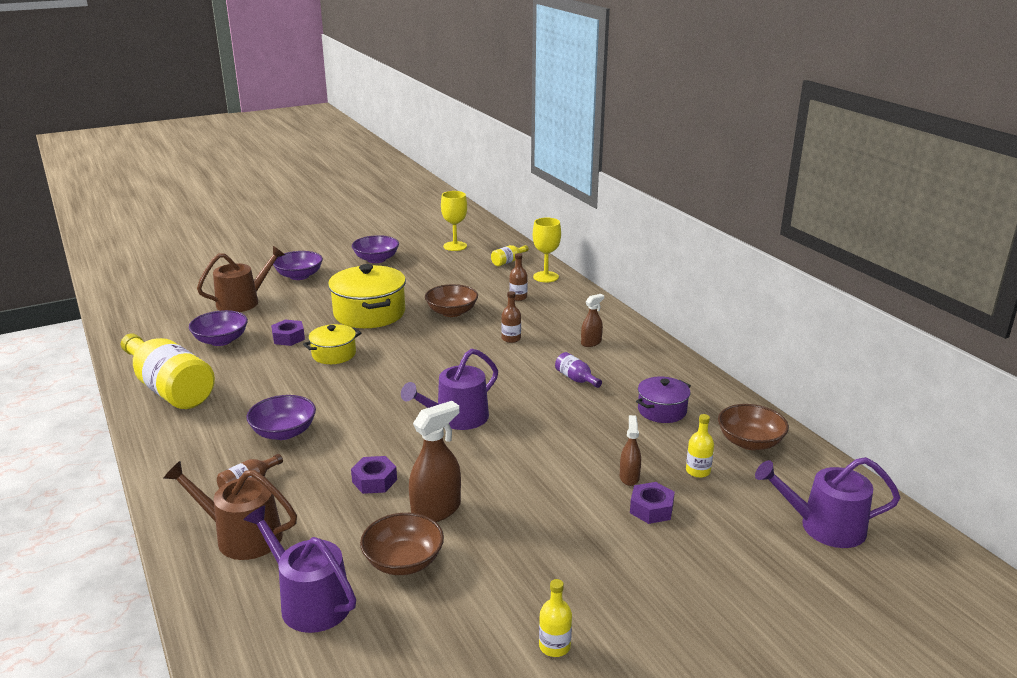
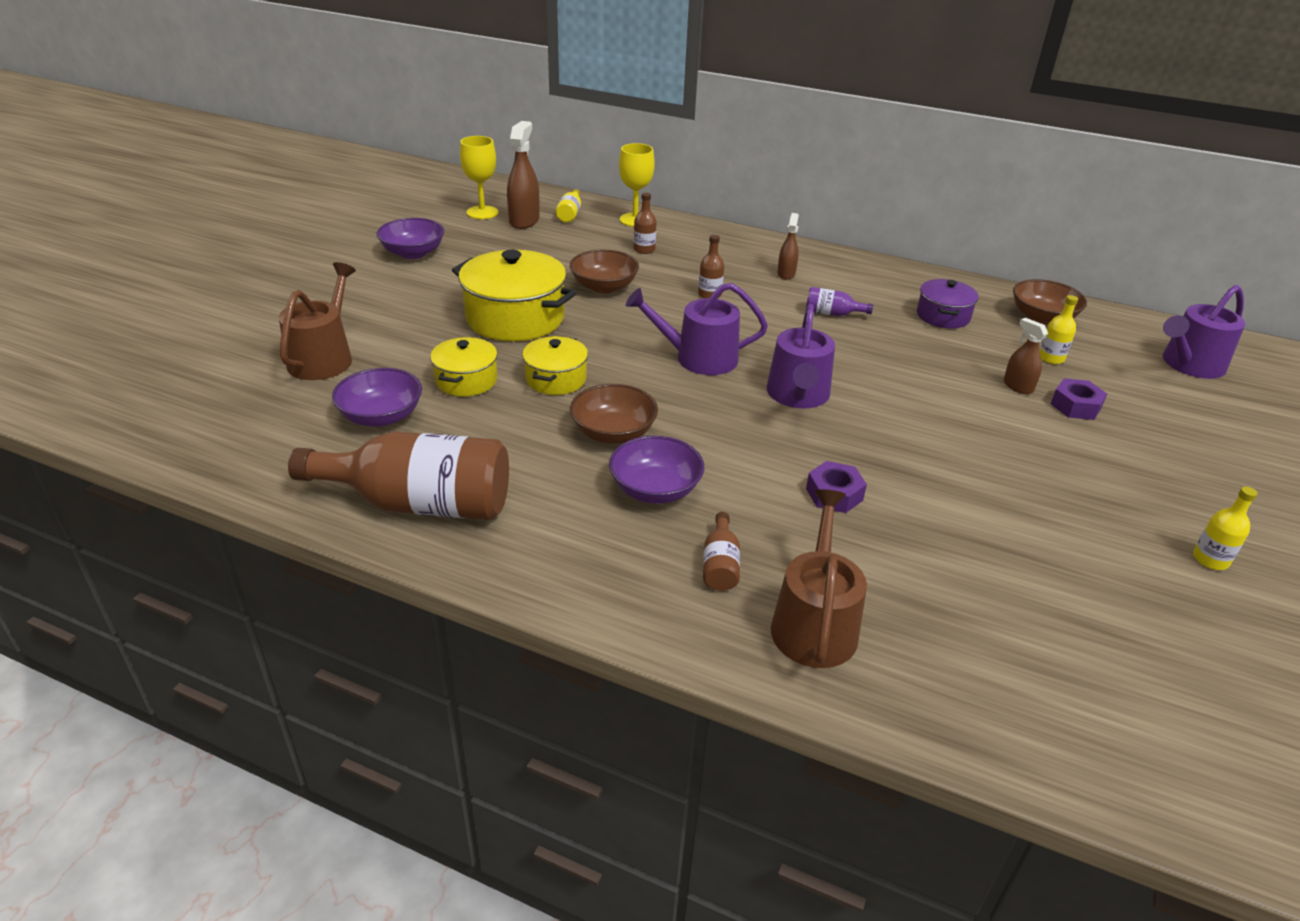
camera: 40 degrees left, 10 degrees up
(170, 389) = (420, 503): yellow bottle -> brown bottle
(242, 536) = (814, 623): brown watering can -> brown watering can turned 120 degrees clockwise
(288, 338) = (466, 380): purple nut -> yellow pot
(299, 276) = (346, 301): purple bowl -> none
(309, 601) = (989, 646): purple watering can -> purple watering can (698, 358)
(403, 561) = (992, 557): brown bowl -> brown bowl (613, 433)
(436, 510) = (934, 494): brown spray bottle -> brown spray bottle (524, 221)

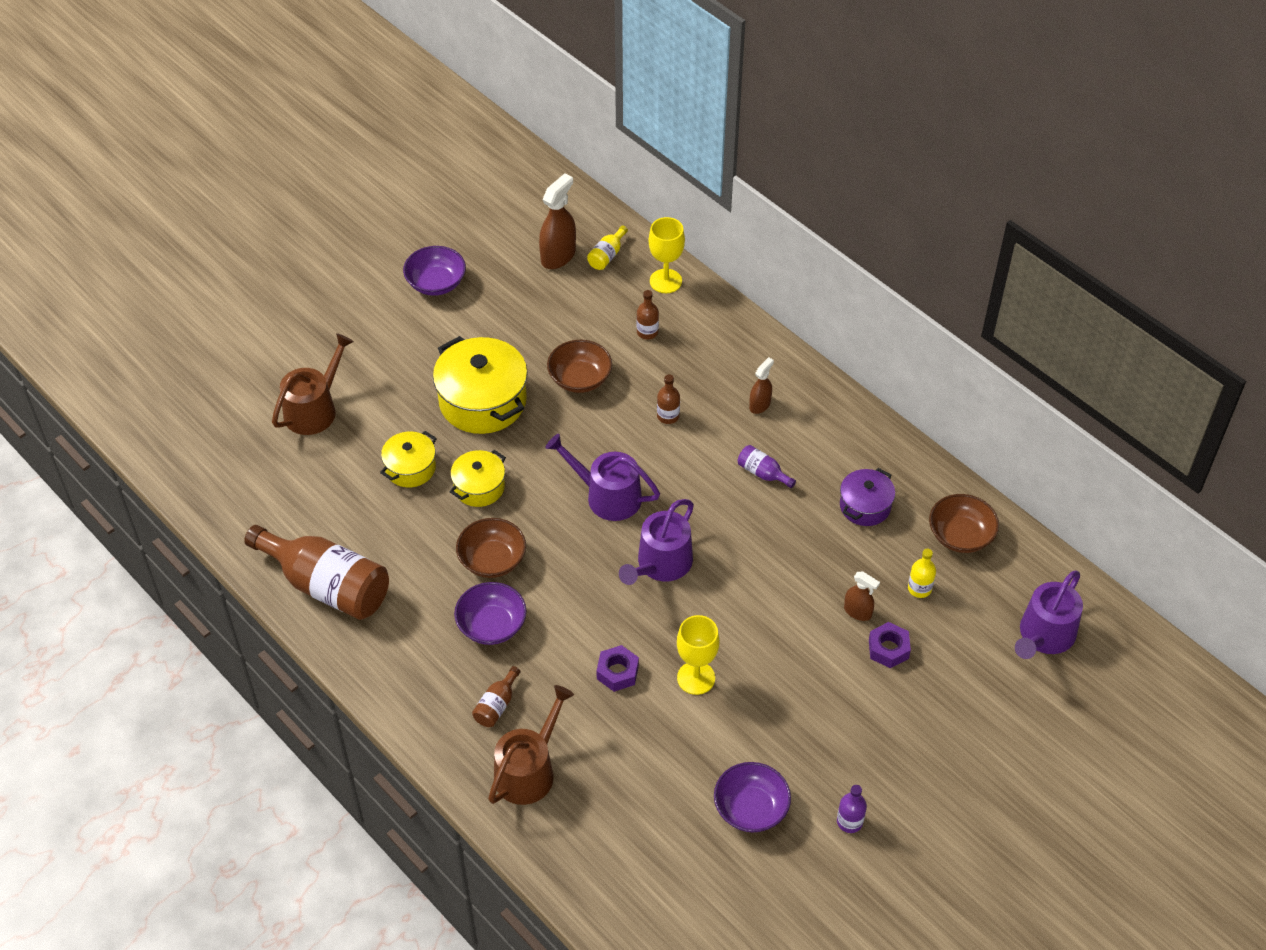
camera: 25 degrees right, 15 degrees up
(381, 416) = (333, 490): purple bowl -> purple bowl (751, 808)
(482, 212) = (525, 232): yellow goblet -> yellow goblet (696, 678)
(1018, 386) = (857, 612): brown spray bottle -> brown spray bottle turned 135 degrees clockwise
(1189, 365) = (1044, 636): purple watering can -> purple watering can turned 45 degrees counterclockwise
(1210, 559) = (849, 822): yellow bottle -> purple bottle

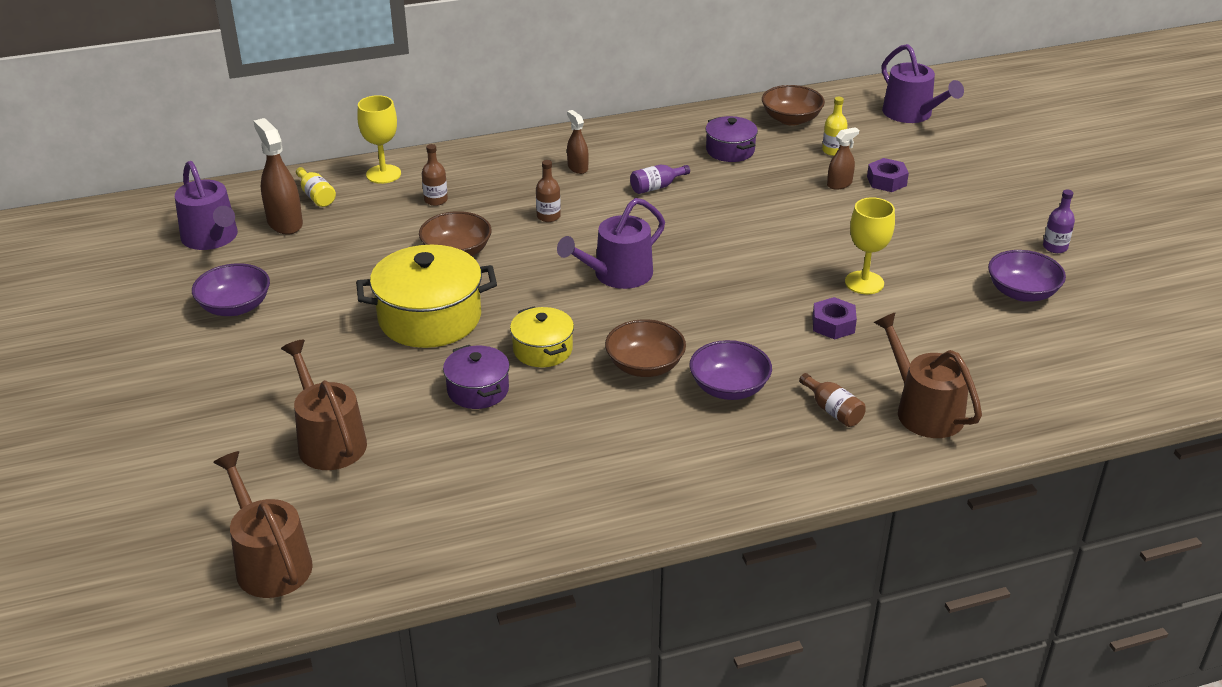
camera: 65 degrees left, 15 degrees down
(186, 436) = (270, 562): none -> brown watering can
(327, 586) = (597, 494): brown bottle -> none
(410, 468) = (478, 390): yellow pot -> purple pot
(661, 564) = (721, 267): purple watering can -> purple watering can (212, 238)

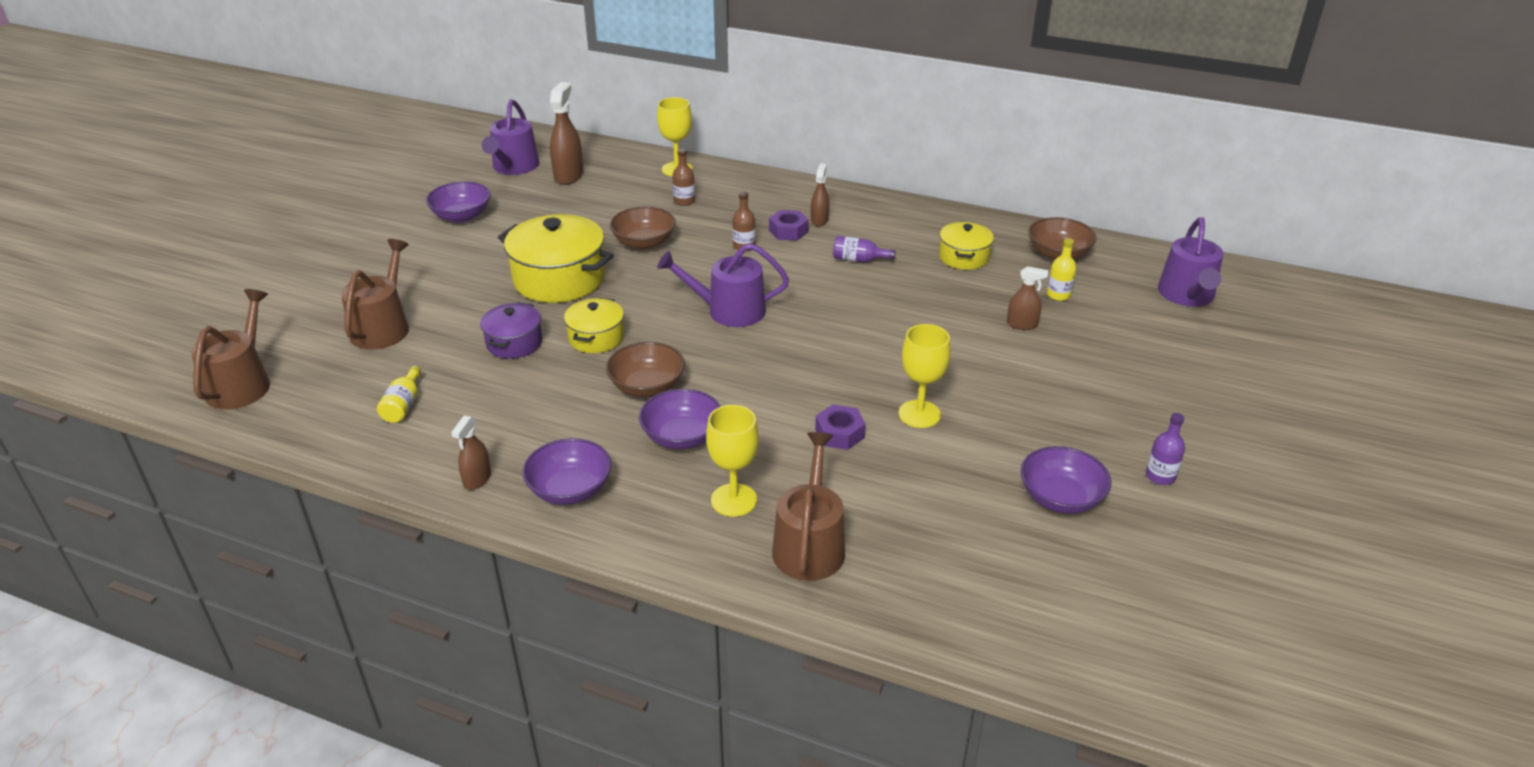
camera: 40 degrees right, 0 degrees up
(316, 196) = (613, 166): yellow bottle -> yellow bottle (403, 405)
(624, 508) = (477, 479): none -> brown spray bottle
(708, 472) = (570, 489): none -> purple bowl
(730, 150) = (963, 257): purple pot -> yellow pot
(833, 410) = (734, 500): brown bottle -> yellow goblet
(886, 181) = (1071, 341): purple nut -> purple nut (788, 231)

